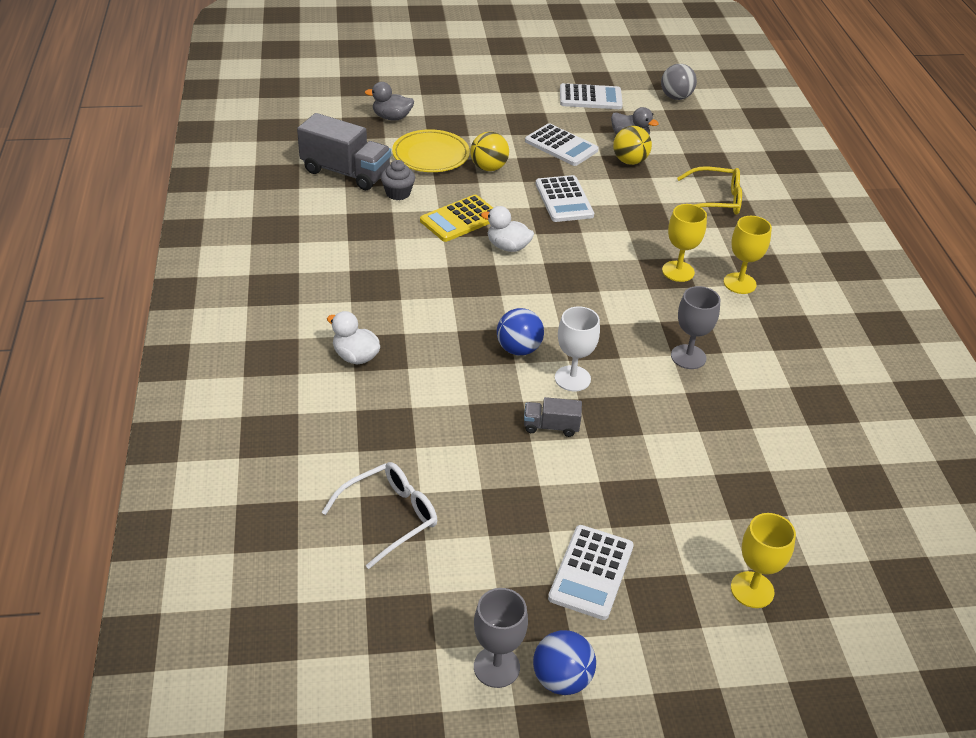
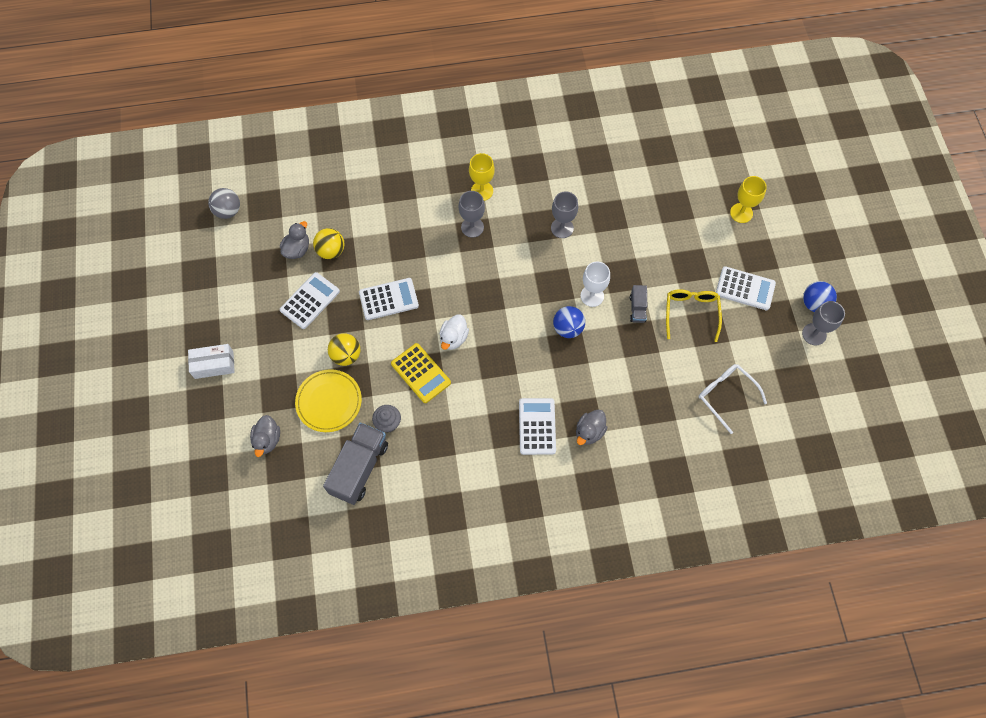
camera: 90 degrees left, 25 degrees up
(355, 356) = (589, 432): white duck -> grey duck
(483, 88) = (214, 365): none -> white box
(590, 98) = (230, 277): white calculator -> white calculator (537, 426)
(678, 271) = (472, 227): yellow goblet -> grey goblet
(715, 200) = (382, 196): yellow glasses -> yellow glasses (691, 313)

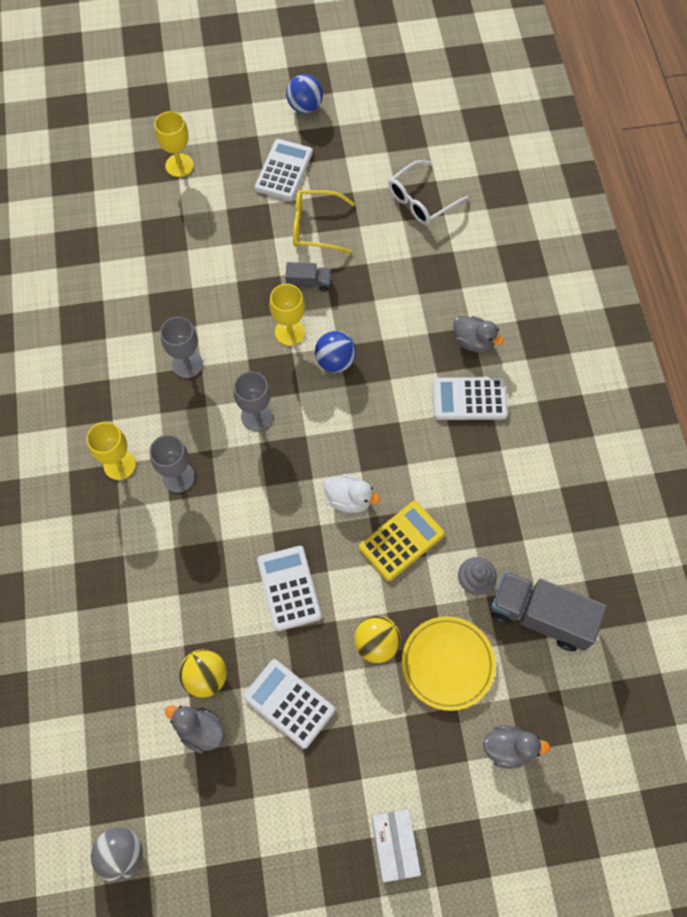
camera: 90 degrees left, 0 degrees up
(592, 296) = (289, 332): white goblet -> yellow goblet
(814, 334) = (343, 111): grey goblet -> grey goblet (256, 416)

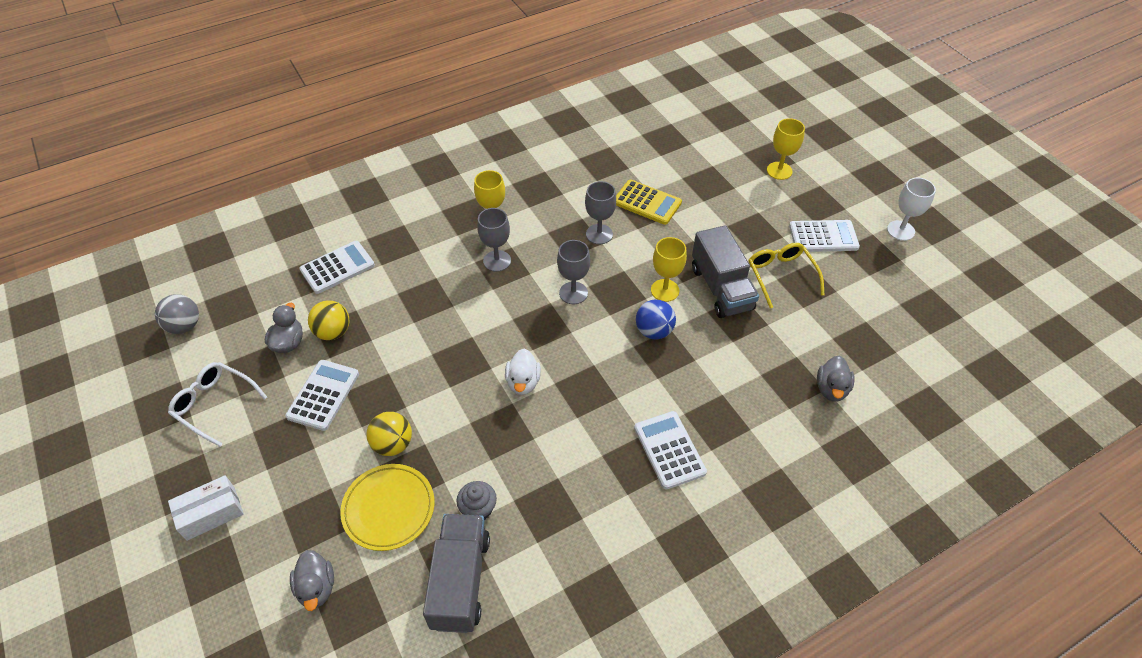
camera: 70 degrees right, 15 degrees down
(289, 588) = (425, 364): white calculator -> white calculator (337, 267)
(305, 106) = (900, 230): blue ball -> white goblet
(308, 283) = (721, 288): grey truck -> grey truck, size x2.01
(401, 541) = (498, 435): yellow calculator -> yellow calculator (647, 203)
(421, 200) = (865, 346): white glasses -> white glasses (215, 404)
(473, 341) = (734, 435): grey duck -> grey duck (831, 389)

